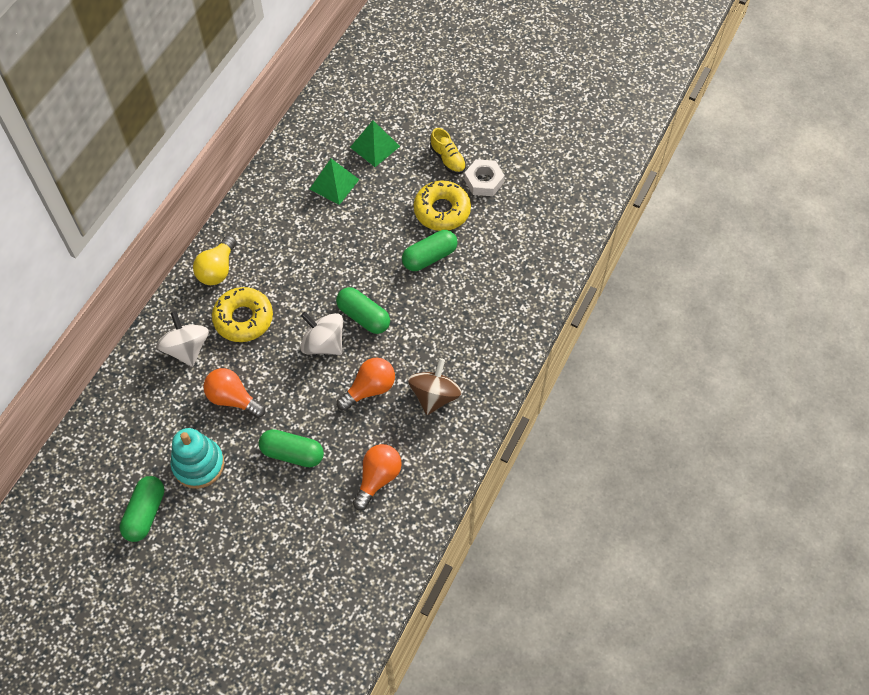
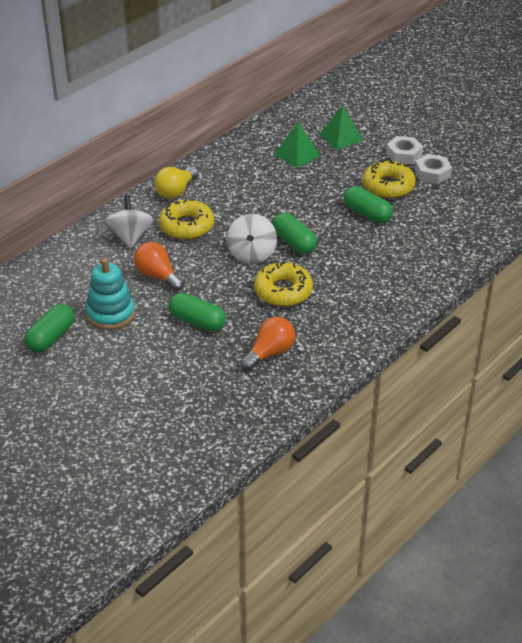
camera: 15 degrees right, 20 degrees down
(323, 343) = (251, 254): white spinning top -> white spinning top turned 135 degrees counterclockwise
(369, 389) = (283, 291): orange light bulb -> yellow donut
(429, 257) = (367, 214): green capsule -> green capsule turned 60 degrees clockwise
(434, 396) = (341, 306): brown spinning top -> none
(448, 159) = (404, 154): yellow shoe -> white nut

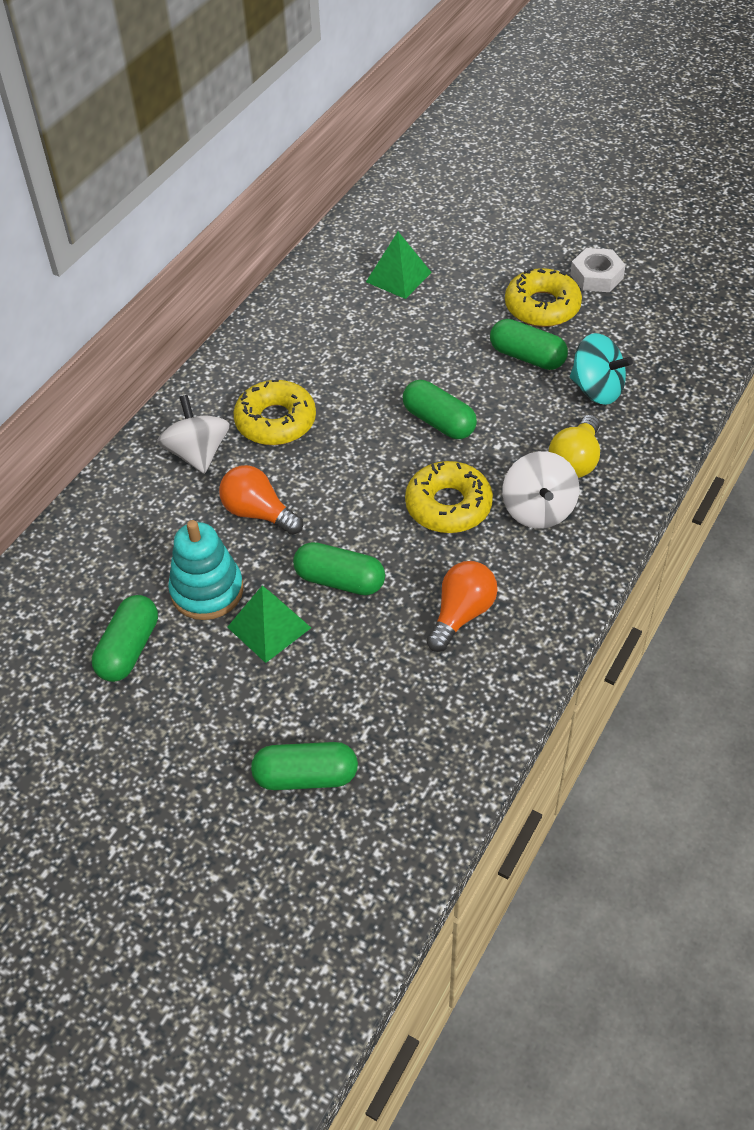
camera: 10 degrees left, 10 degrees up
(139, 424) = (306, 776): none -> green capsule
(176, 191) = (243, 366): yellow light bulb -> yellow light bulb (575, 461)
(251, 254) = (384, 451): white spinning top -> white spinning top (538, 509)
(341, 137) = (451, 239): green pyramid -> green pyramid (269, 627)
(404, 154) = (547, 252): white nut -> none
(407, 240) = (596, 389): none -> turquoise spinning top

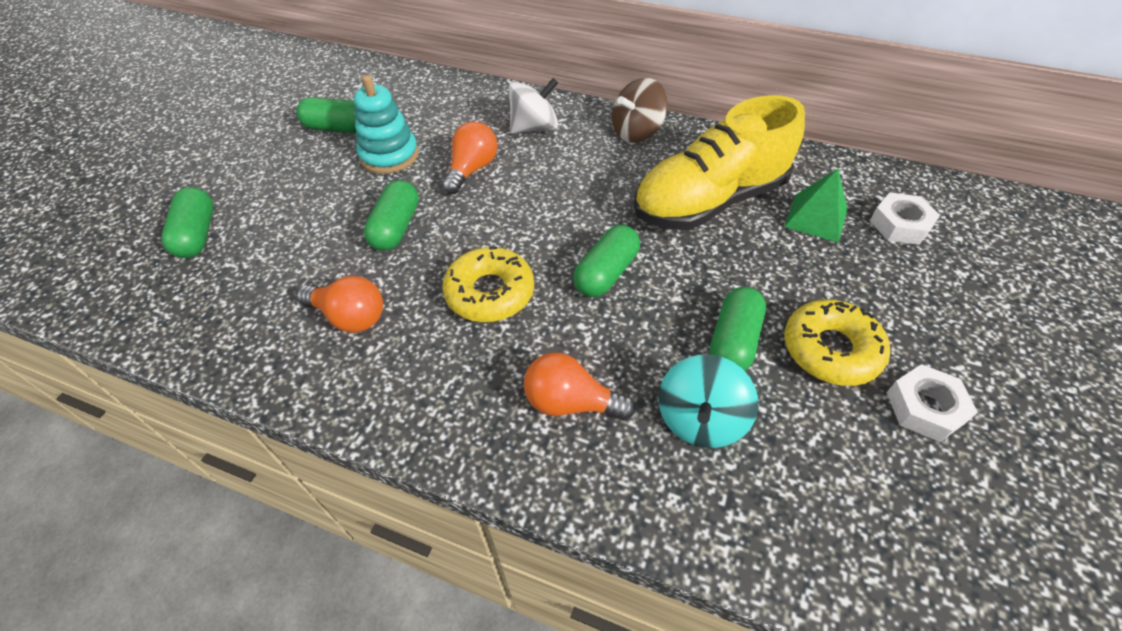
camera: 80 degrees right, 0 degrees up
(235, 371) = (636, 132): none -> brown spinning top
(269, 627) = (349, 193): green pyramid -> none
(275, 421) = (581, 163): yellow donut -> none
(360, 337) = (710, 201): none -> yellow shoe
(418, 232) = (900, 225): none -> white nut
(538, 509) = (490, 370): white spinning top -> none
(575, 461) = (571, 402): yellow light bulb -> orange light bulb

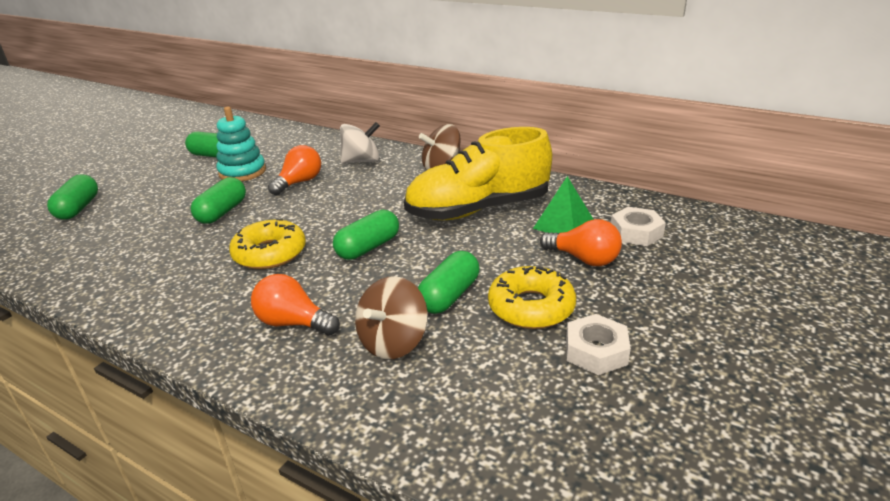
camera: 10 degrees right, 20 degrees down
(349, 317) = (156, 260): orange light bulb -> orange light bulb (584, 259)
(700, 419) = (393, 342): turquoise spinning top -> brown spinning top

